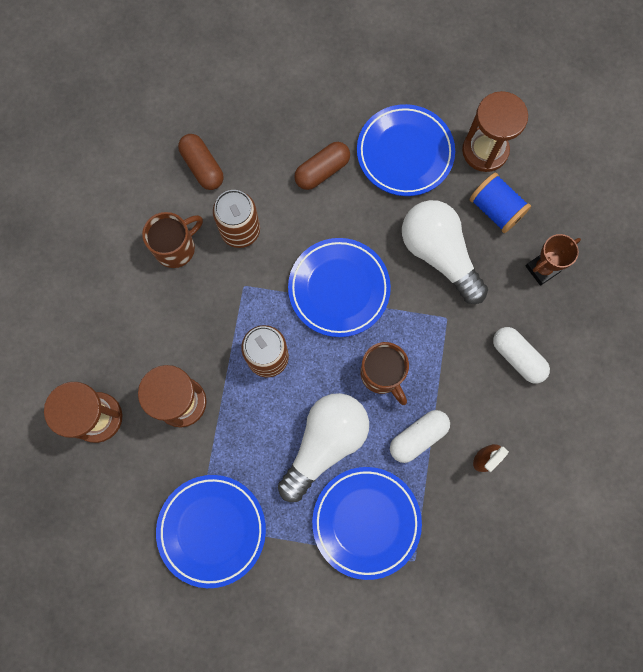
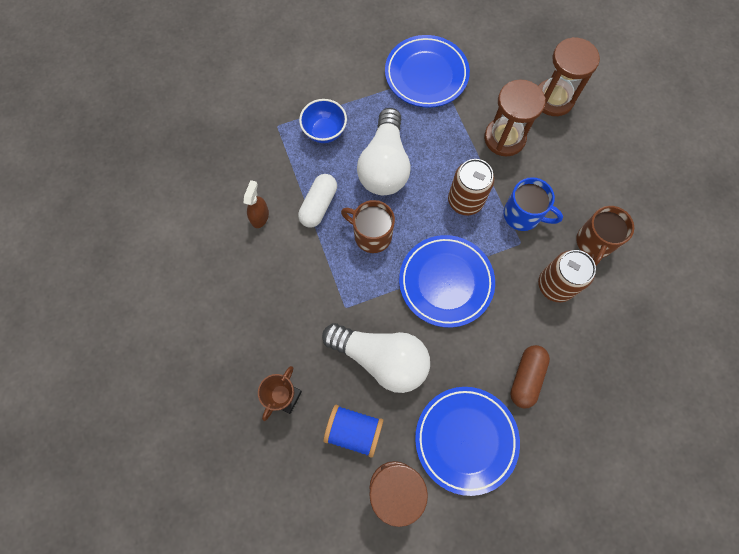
camera: 150 degrees right, 5 degrees down
(202, 167) = (626, 321): brown capsule -> none
(222, 311) = (523, 215): none -> blue mug
(366, 522) = (324, 132): blue plate -> blue bowl
(517, 357) = (271, 307): white capsule -> none

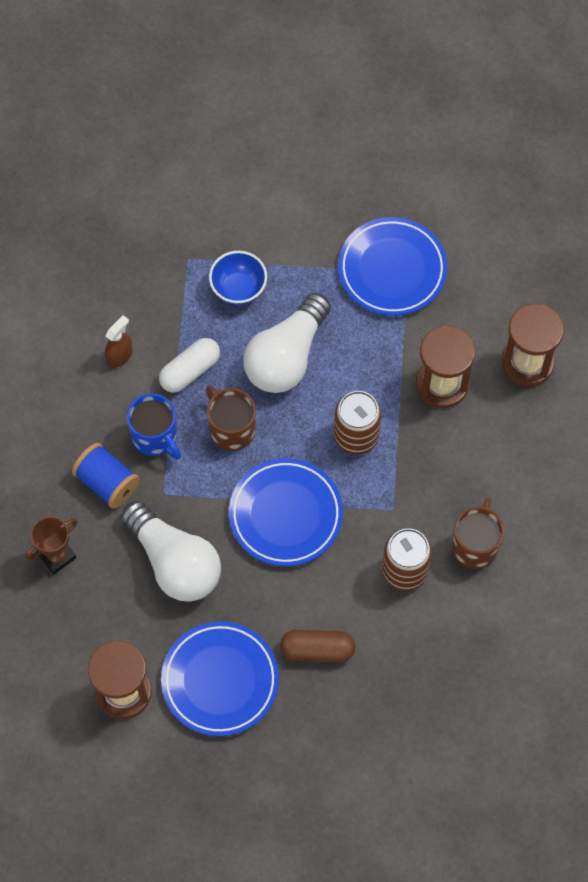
camera: 25 degrees right, 5 degrees down
(354, 431) = (110, 620): blue spool -> blue spool (107, 482)
(523, 215) = (412, 480): blue mug -> blue mug (155, 437)
(526, 377) = (317, 650): brown capsule -> brown capsule turned 45 degrees clockwise
(593, 243) = (475, 545): brown mug -> brown mug turned 150 degrees clockwise

